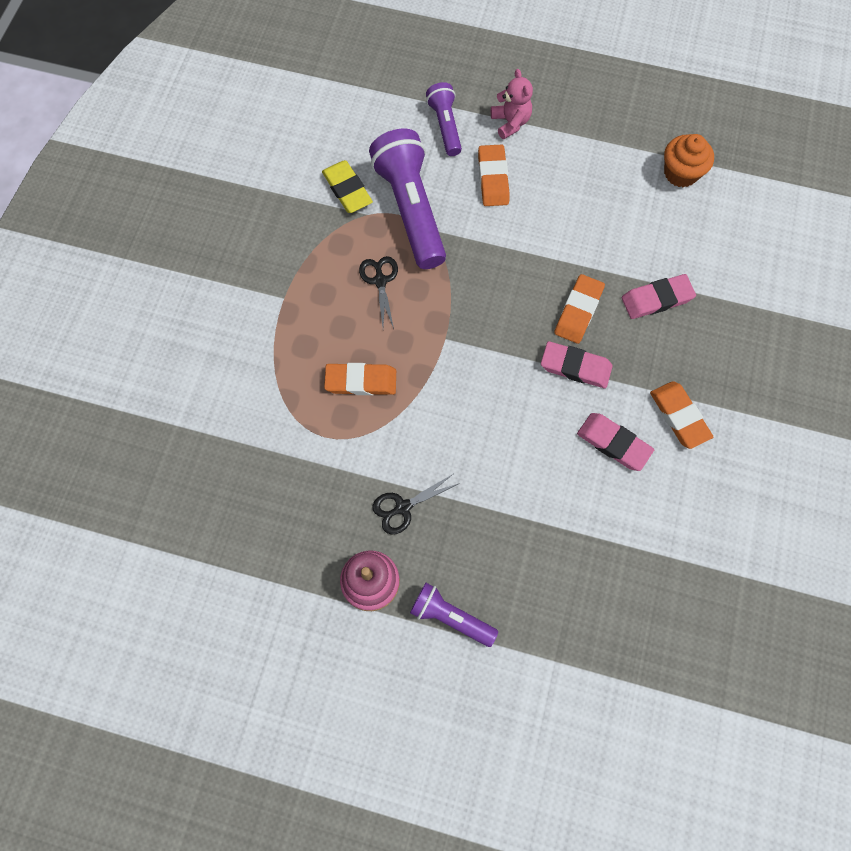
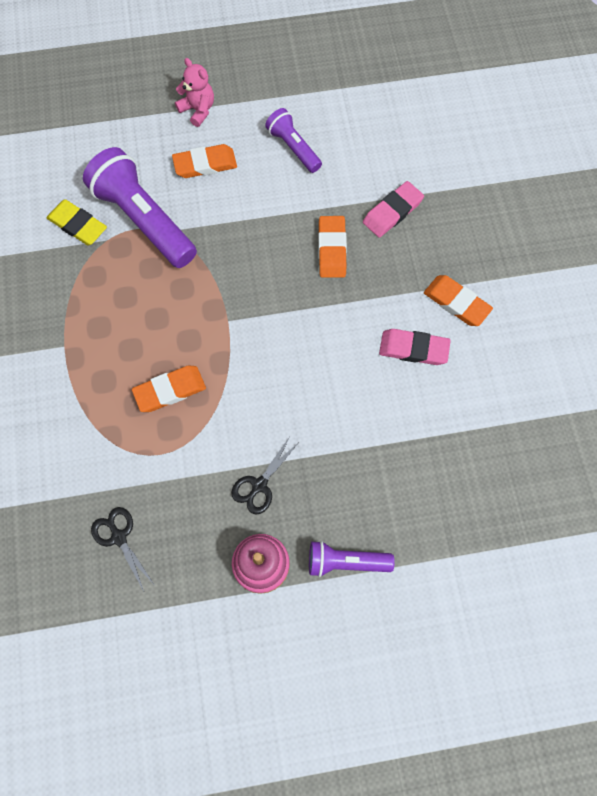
camera: 25 degrees left, 0 degrees up
(380, 281) = (146, 294): black scissors -> black scissors (119, 537)
(445, 126) = (141, 135): purple flashlight -> purple flashlight (293, 148)
(493, 178) = (205, 164): orange eraser -> orange eraser turned 75 degrees counterclockwise
(575, 367) = (351, 298): pink eraser -> none
(680, 173) = (363, 98): orange cupcake -> none

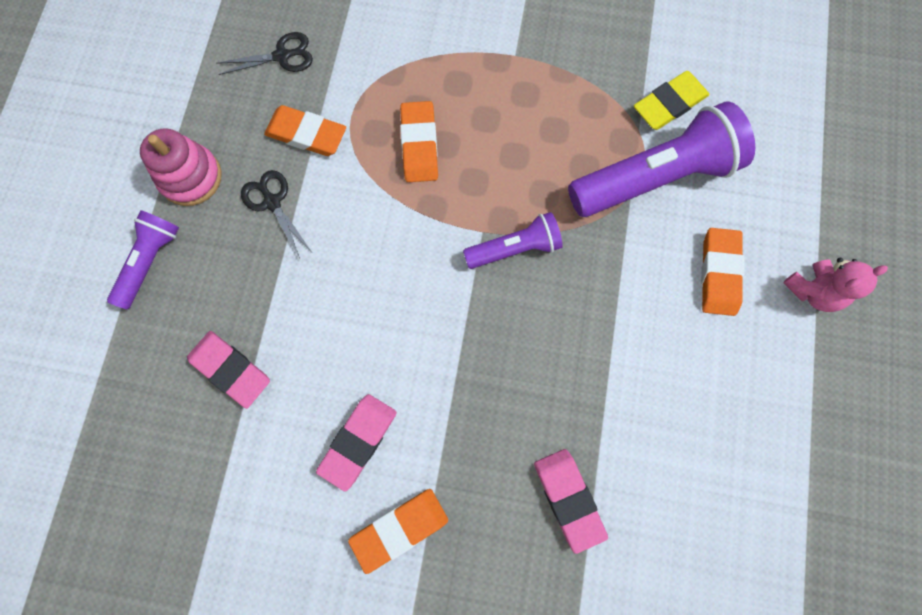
camera: 110 degrees right, 5 degrees up
(293, 148) = (715, 398): purple flashlight -> purple flashlight (514, 248)
(332, 249) = (537, 392): orange eraser -> orange eraser (306, 134)
(403, 457) = (230, 369): none -> pink eraser

